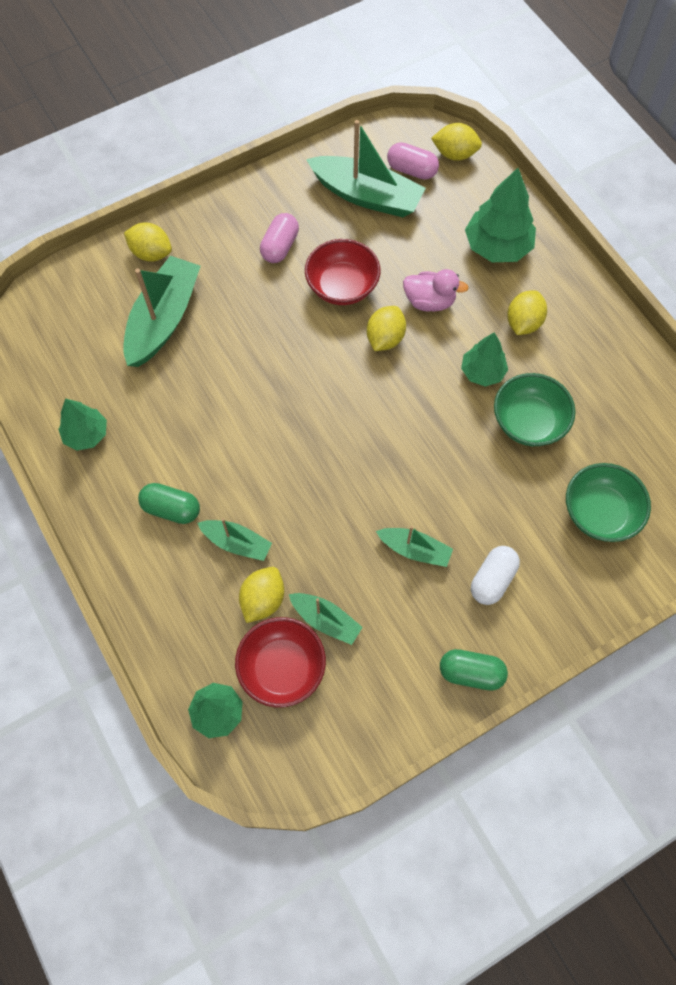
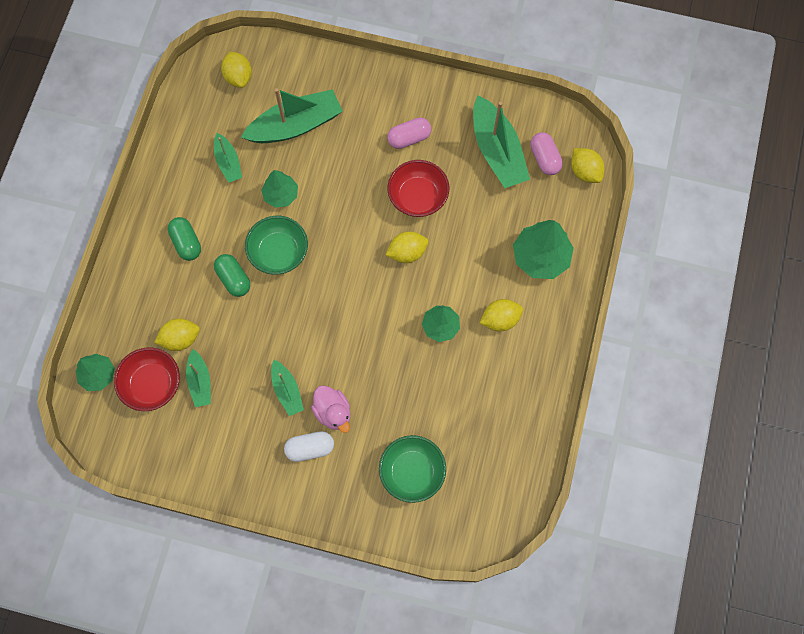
camera: 45 degrees right, 5 degrees up
(86, 434) = (186, 158): green tree -> green tree (281, 195)
(151, 253) = (331, 76): yellow lemon -> yellow lemon (238, 77)
(237, 543) = (199, 295): green boat -> green boat (228, 162)
(429, 301) = (459, 254): pink duck -> pink duck (333, 412)
(471, 673) = (242, 485): green capsule -> green capsule (233, 279)
(528, 422) = (433, 381): green bowl -> green bowl (279, 253)

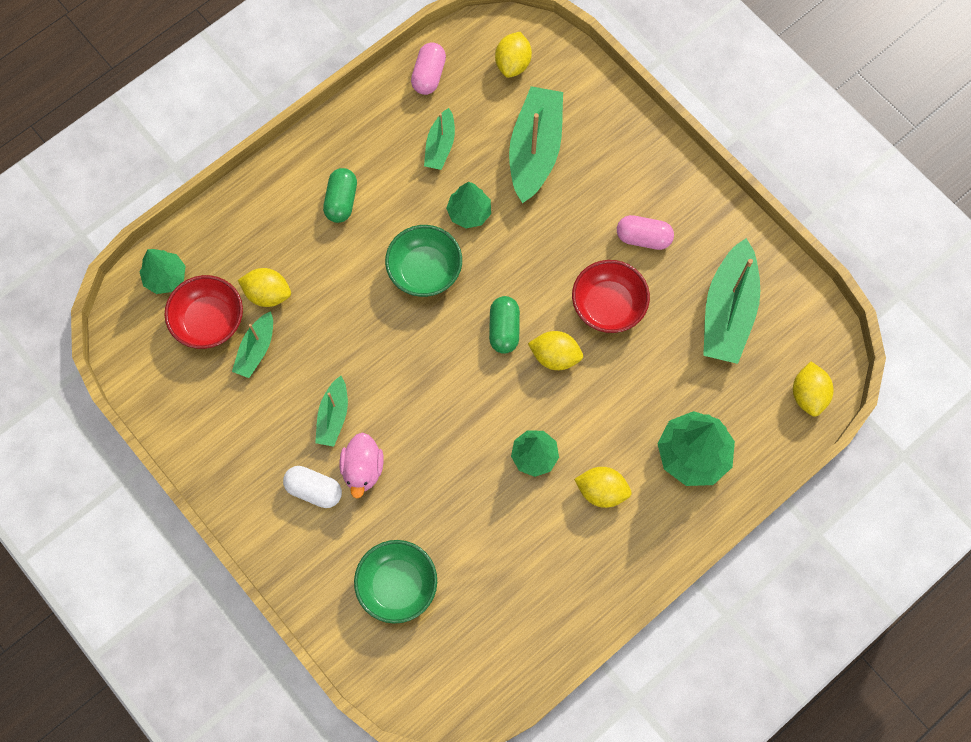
camera: 35 degrees right, 0 degrees up
(233, 279) = (361, 268): green capsule -> green capsule (504, 329)
(295, 125) = (535, 150): green boat -> green boat turned 90 degrees counterclockwise
(544, 158) = (774, 352): pink capsule -> pink capsule (429, 75)

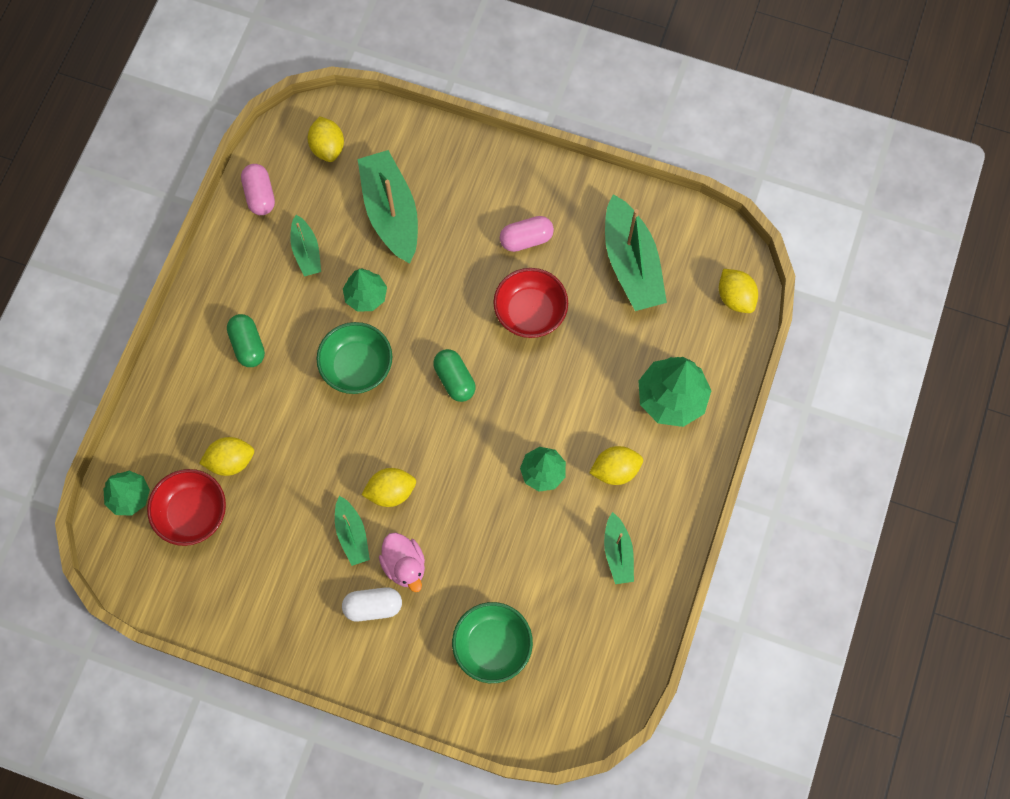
camera: 30 degrees left, 0 degrees up
(256, 349) = (249, 515): green boat -> green boat (618, 552)
(555, 356) = (511, 379): yellow lemon -> yellow lemon (391, 491)

